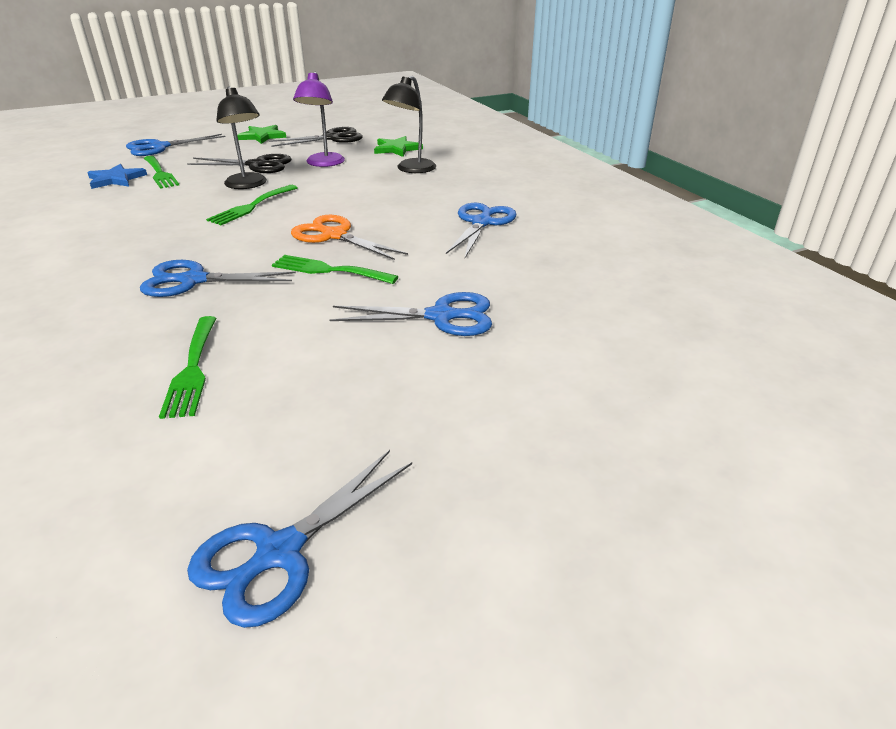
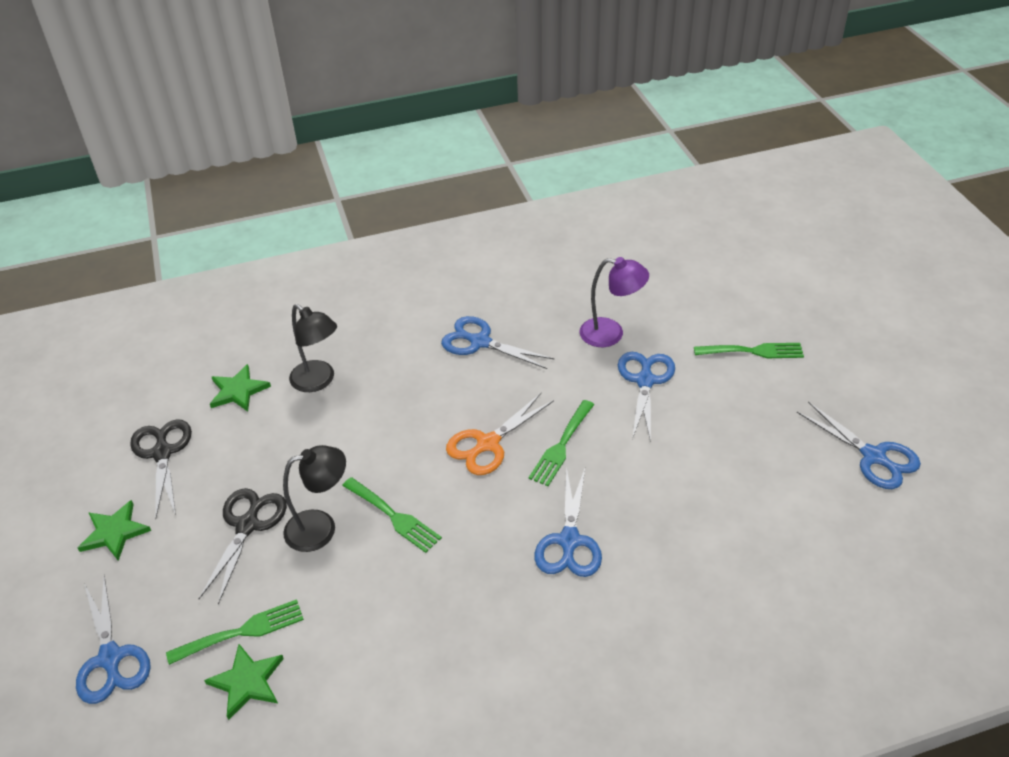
camera: 80 degrees left, 10 degrees up
(116, 179) = (247, 682): blue star -> green star
(192, 369) = (712, 518): green fork -> green fork (753, 351)
(323, 163) = (267, 459): purple lamp -> purple lamp (611, 334)

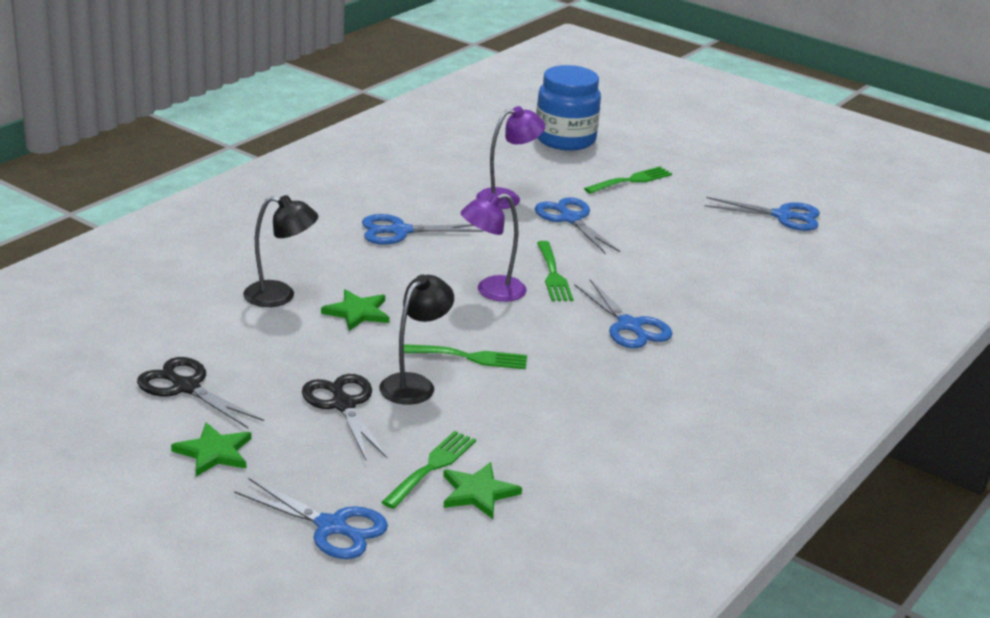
camera: 40 degrees left, 15 degrees down
(238, 391) = (205, 324): green star -> green star (357, 312)
(487, 444) = (491, 291): orange scissors -> purple lamp
(737, 277) = (565, 139): none -> blue jar

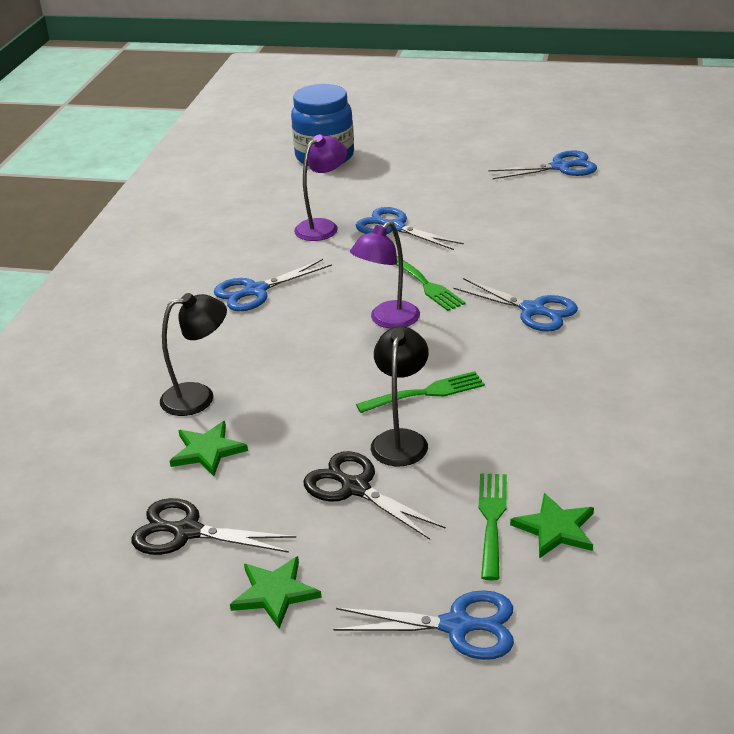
camera: 20 degrees left, 5 degrees up
(357, 312) = (286, 386): green star -> green star (207, 451)
(631, 180) = (412, 176): green fork -> none

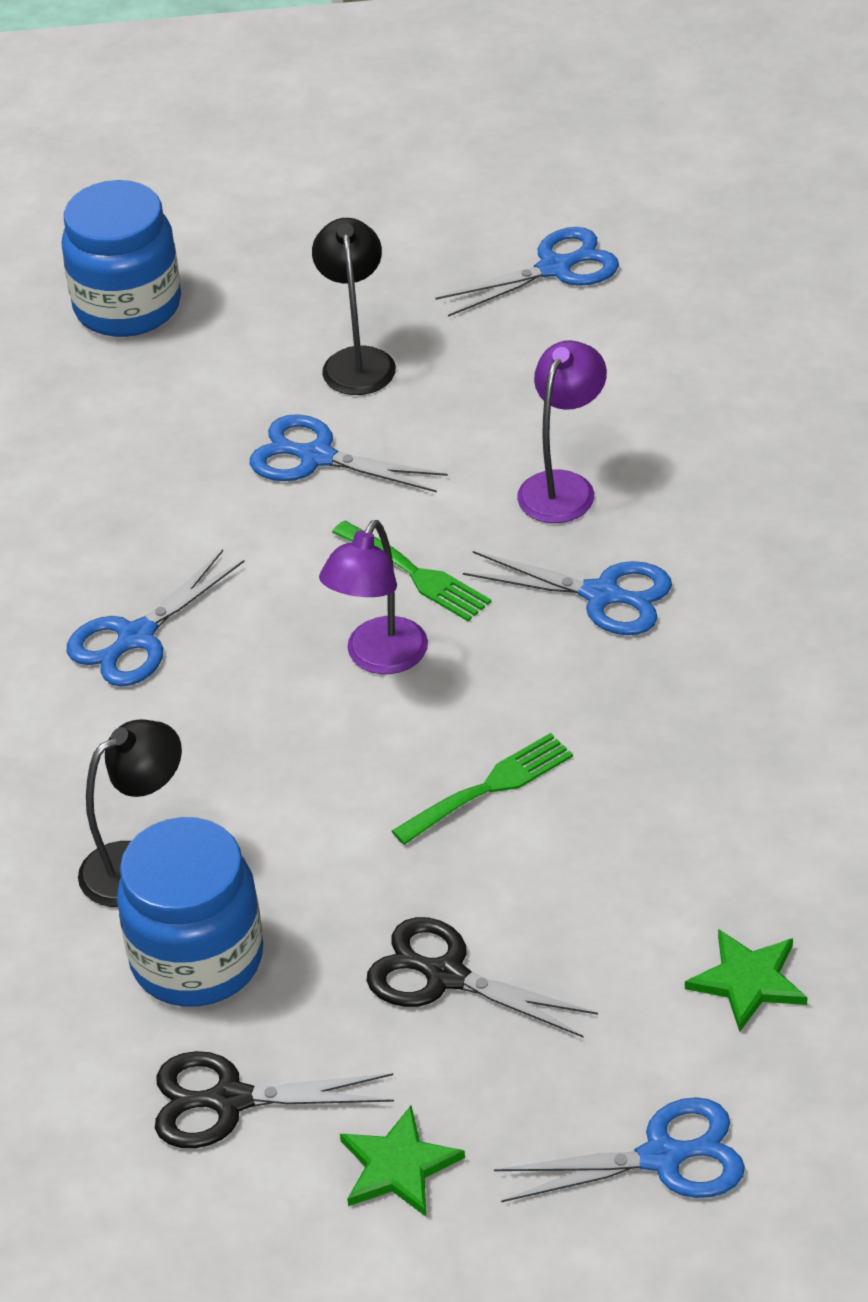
camera: 15 degrees left, 10 degrees up
(207, 451) = (197, 959): green star -> blue jar
(323, 226) = (192, 475): purple lamp -> purple lamp (563, 486)
(401, 440) = (482, 879): black lamp -> black lamp (357, 360)
(492, 519) = (656, 986): green fork -> none

